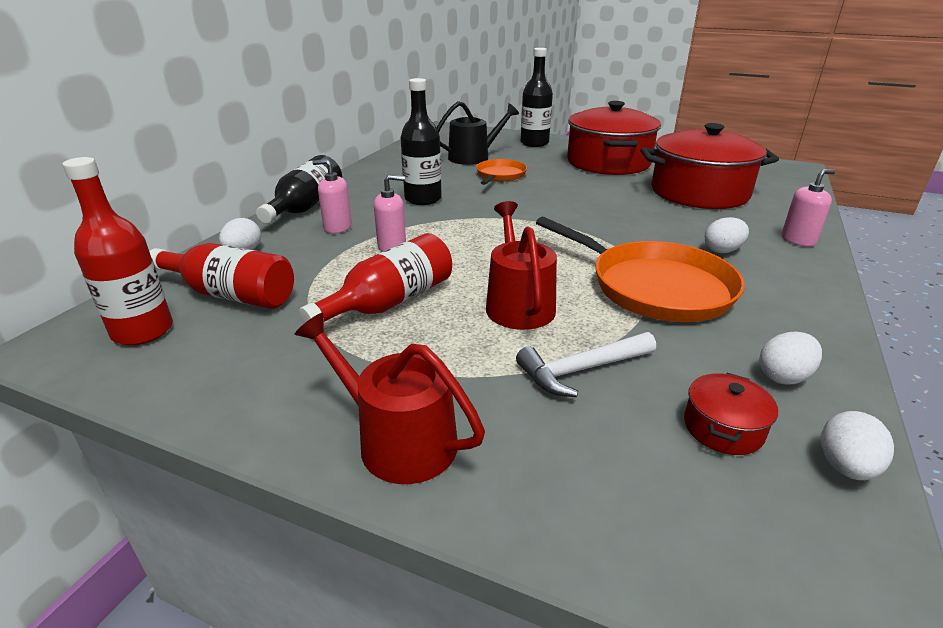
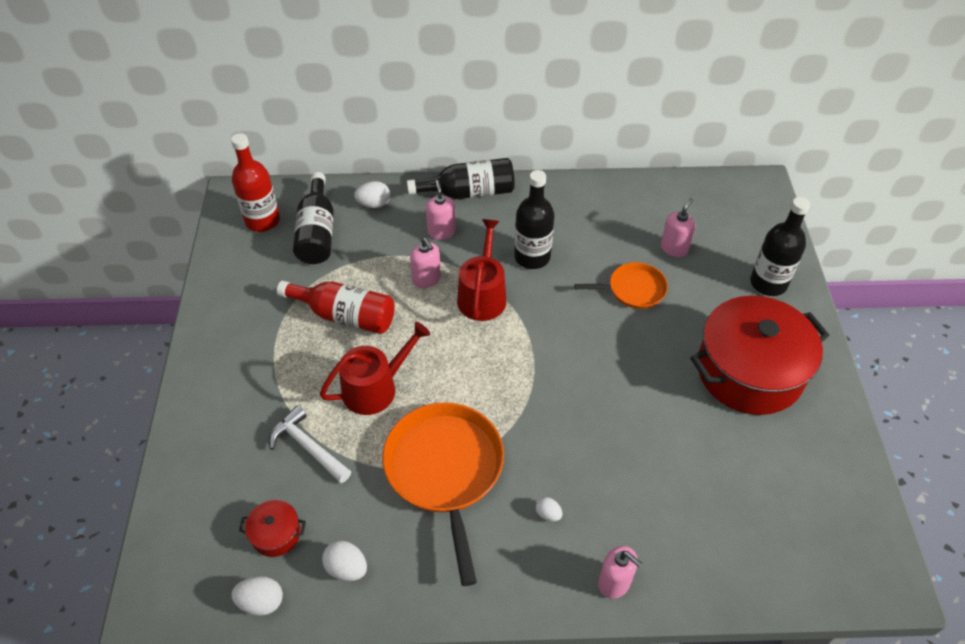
camera: 65 degrees right, 20 degrees up
(231, 294) = (317, 232): red bottle -> black bottle
(398, 440) = (213, 380): red watering can -> red watering can (482, 295)
(473, 157) = (674, 248): black watering can -> pink soap dispenser
(655, 287) = (445, 470): orange pan -> orange pan turned 150 degrees clockwise
(699, 192) = (703, 478): red pot -> none
(722, 250) = (548, 514): white egg -> white egg, size x0.62

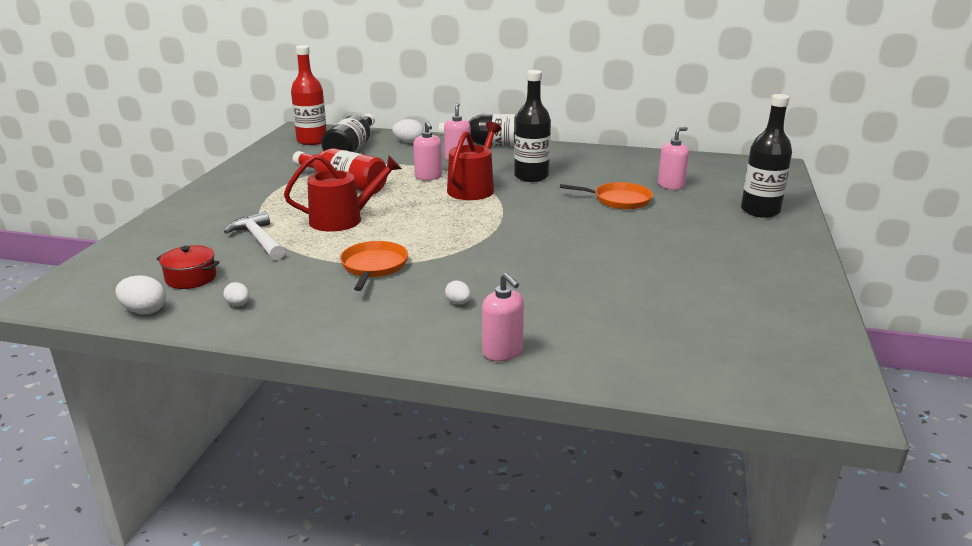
camera: 15 degrees right, 25 degrees down
(347, 568) = (238, 304): white egg -> white egg, size x0.62
(445, 470) = (373, 266): orange pan -> orange pan, size x0.55
(749, 371) = (718, 253): red pot -> none

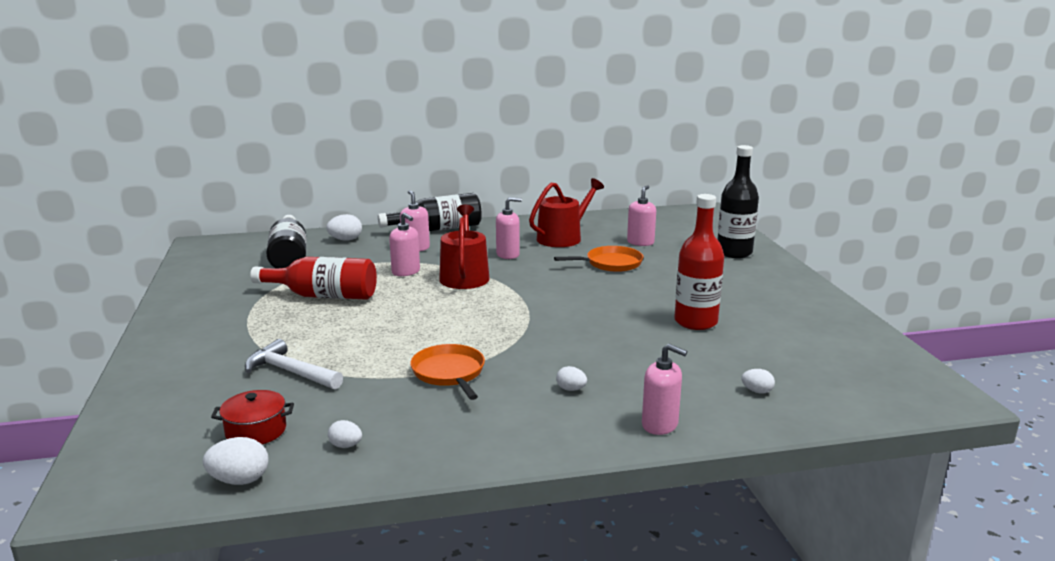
camera: 25 degrees left, 5 degrees down
(312, 141) = (231, 254): red bottle -> red bottle (695, 322)
(343, 219) = (362, 332): red watering can -> red watering can (563, 238)
(531, 176) = (508, 255): black bottle -> pink soap dispenser
(630, 346) = (757, 391): none -> white egg

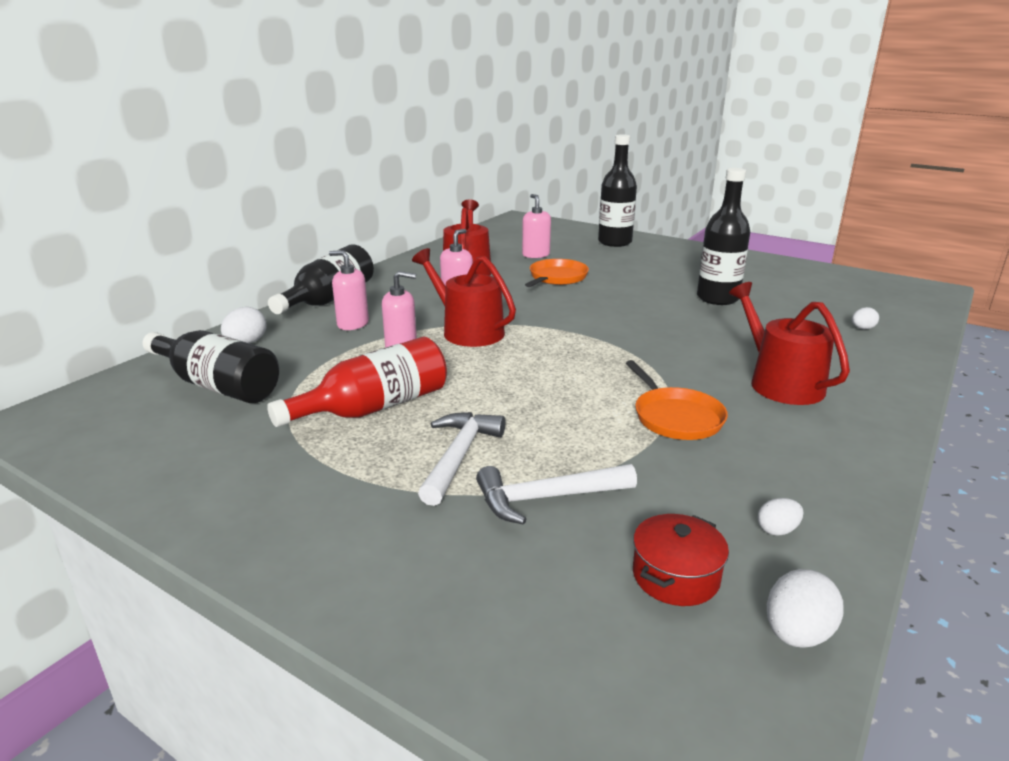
camera: 45 degrees left, 5 degrees up
(302, 335) = (458, 456): none -> white hammer
(449, 373) = (676, 417): orange pan -> orange pan turned 135 degrees counterclockwise
(571, 389) = (780, 383): white egg -> red watering can
(660, 425) = (883, 378): pink soap dispenser -> none
(695, 322) = (717, 298): red bottle -> black bottle

